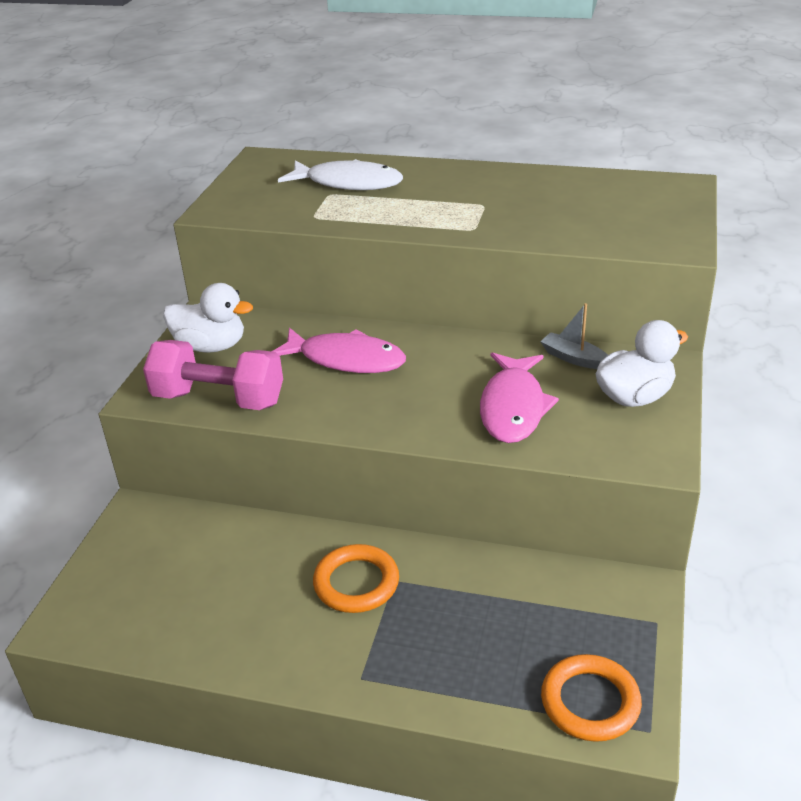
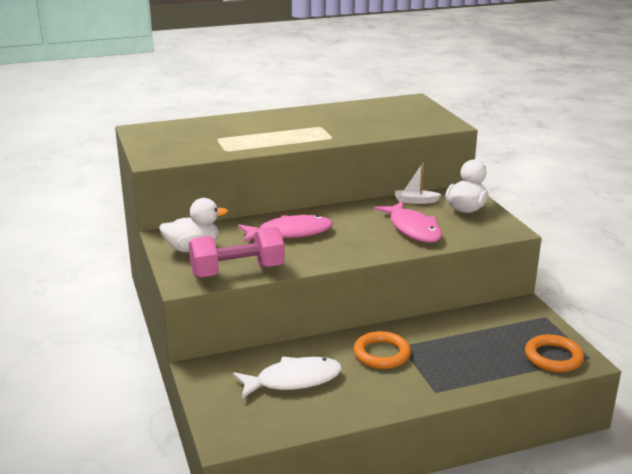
camera: 35 degrees left, 10 degrees down
(348, 183) = (221, 131): white fish -> white fish (293, 380)
(573, 358) = (415, 201): grey boat -> white boat

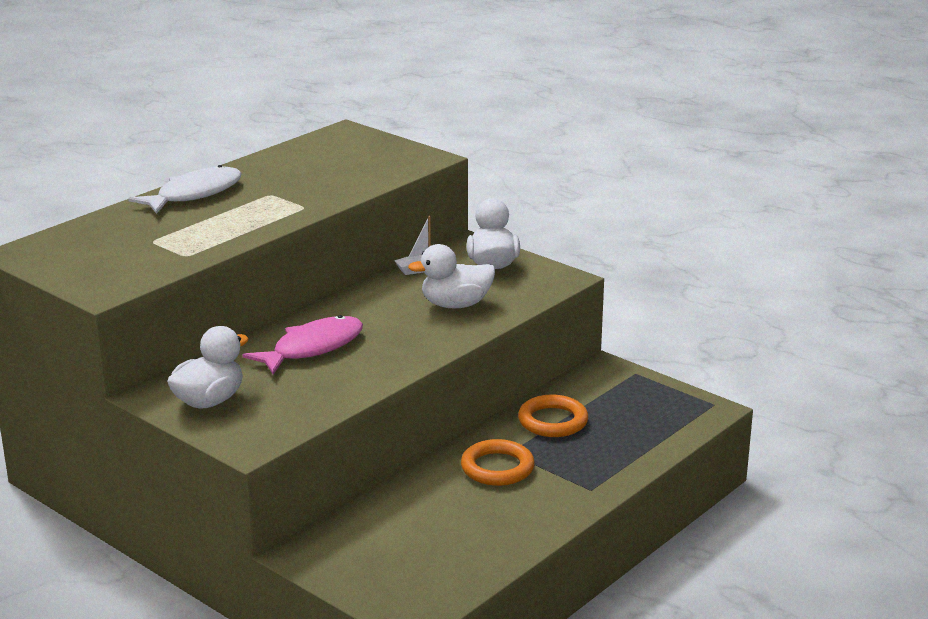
camera: 30 degrees left, 0 degrees up
(237, 271) = (300, 412): pink dumbbell -> none
(293, 380) = (426, 528): white fish -> white fish (194, 194)
(413, 229) = (455, 305): pink fish -> white duck
(553, 357) = (678, 415): orange ring -> orange ring (553, 421)

